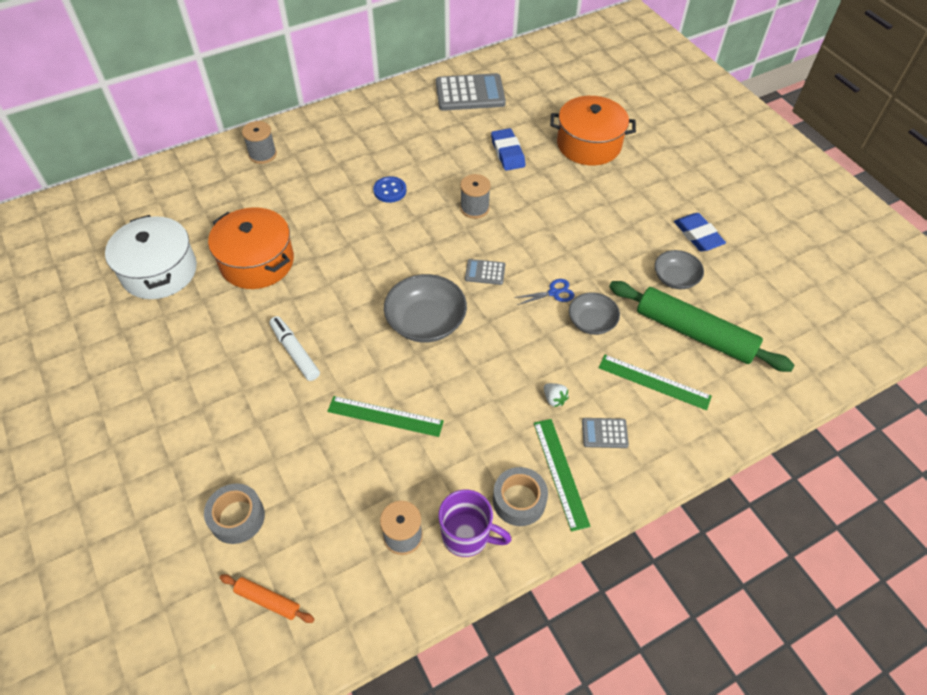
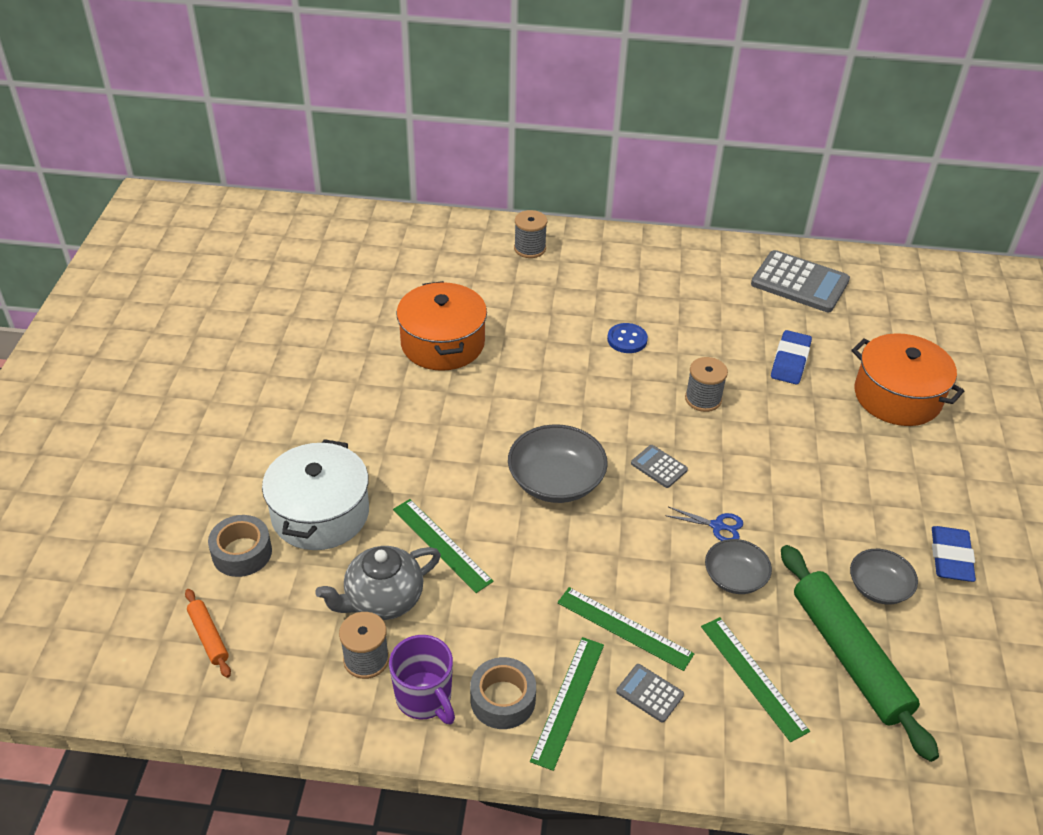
camera: 35 degrees right, 10 degrees down
(159, 271) = (351, 309): white pot -> white pot (320, 513)
(295, 352) = (409, 441): white marker -> none
(377, 484) = (383, 600): none -> grey teapot
(554, 399) = (624, 628): white strawberry -> green ruler

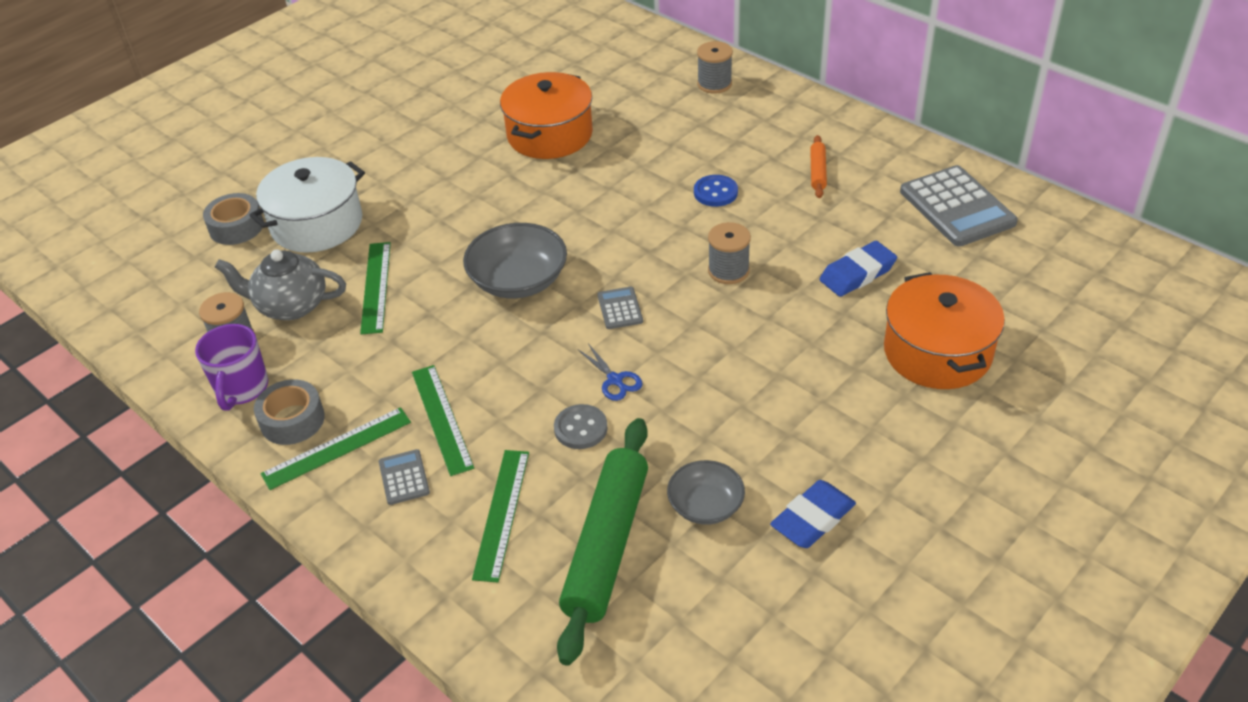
camera: 40 degrees right, 0 degrees up
(208, 637) = (155, 273): orange rolling pin -> orange rolling pin (817, 172)
(735, 577) = (580, 428): grey bowl -> grey button

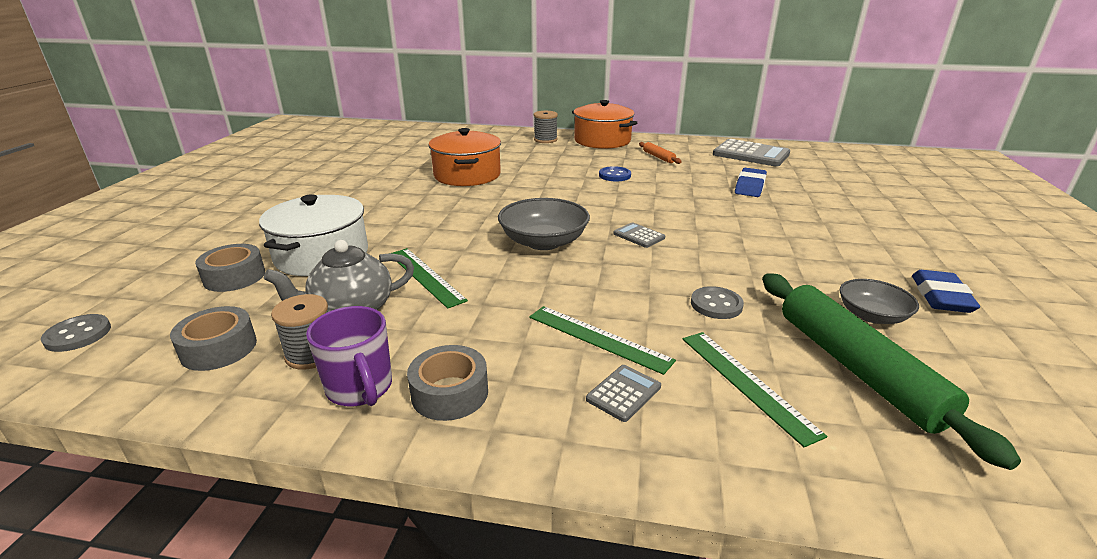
camera: 35 degrees left, 15 degrees down
(108, 255) = (78, 335): none -> grey button
(182, 308) = (219, 348): none -> grey tape
(337, 448) = (526, 397): green ruler -> none
(404, 477) = (623, 393): grey calculator -> grey calculator turned 90 degrees clockwise
(615, 380) = (695, 271): blue scissors -> none
(728, 270) = (677, 202): grey spool -> none
(937, 352) = (847, 204): orange pot -> orange pot (602, 140)

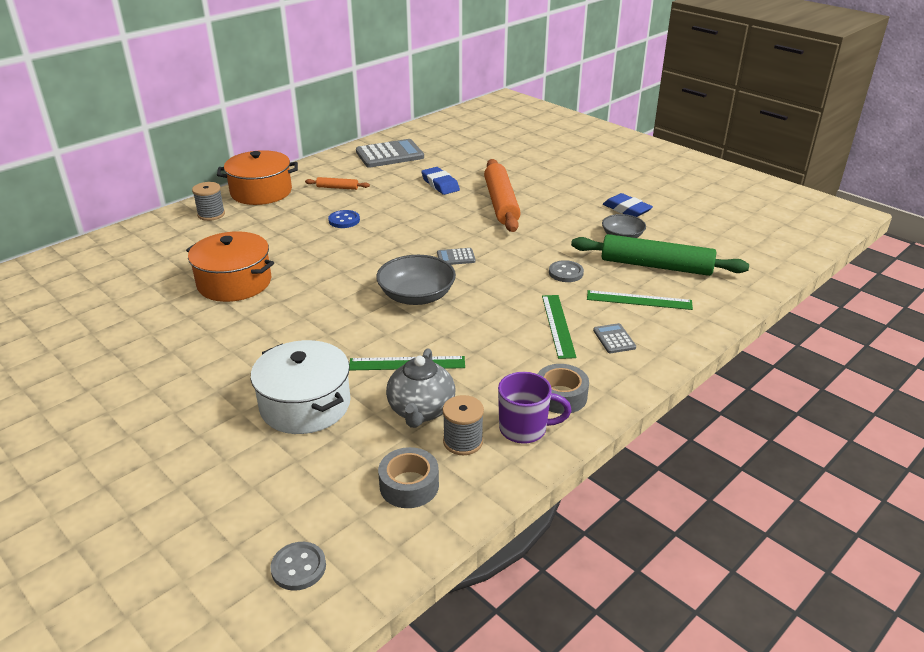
camera: 55 degrees left, 5 degrees up
(234, 277) = (288, 461): grey tape -> none
(598, 338) = (558, 325): green ruler -> green ruler turned 75 degrees counterclockwise
(780, 222) = (501, 203): none -> orange rolling pin

